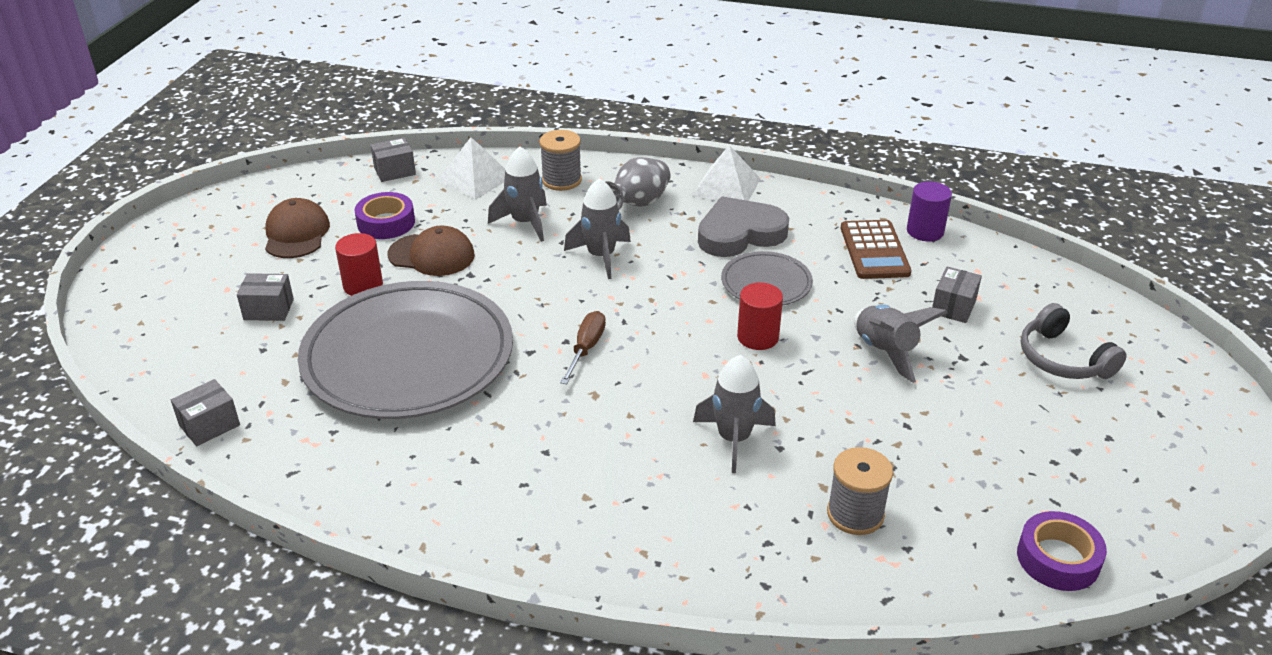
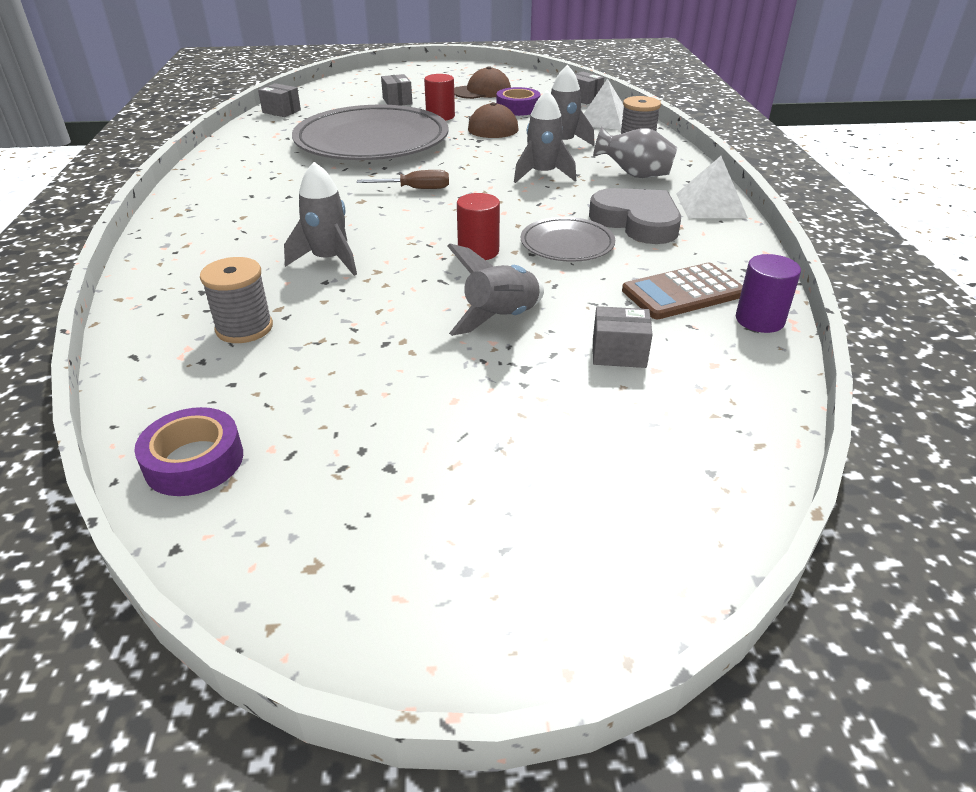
camera: 70 degrees right, 0 degrees up
(1063, 359) = (573, 446): grey headphones -> none

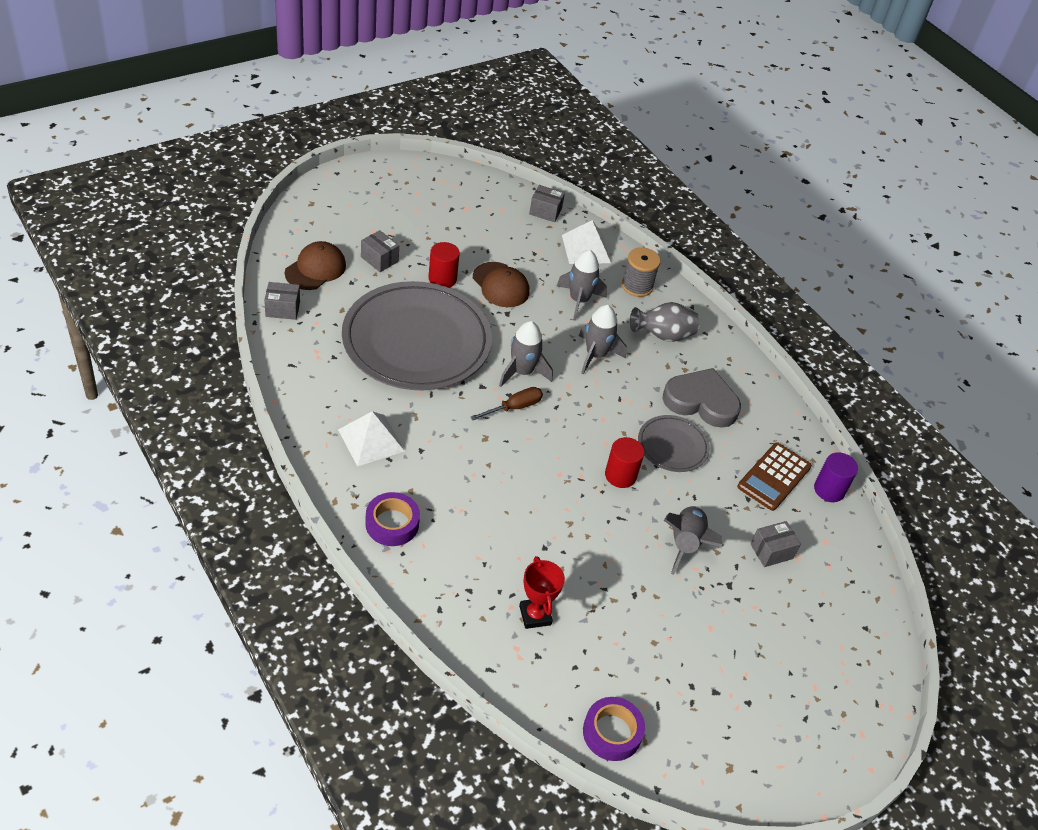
camera: 35 degrees left, 10 degrees up
(244, 328) = (535, 615): grey spool -> red trophy
(328, 260) = (526, 522): grey rocket -> grey rocket (522, 372)
(482, 91) = (444, 219): brown cap -> brown cap (315, 269)
(518, 108) = (500, 245): purple tape -> purple tape (392, 524)
(710, 205) = (737, 363): white pyramid -> white pyramid (371, 440)

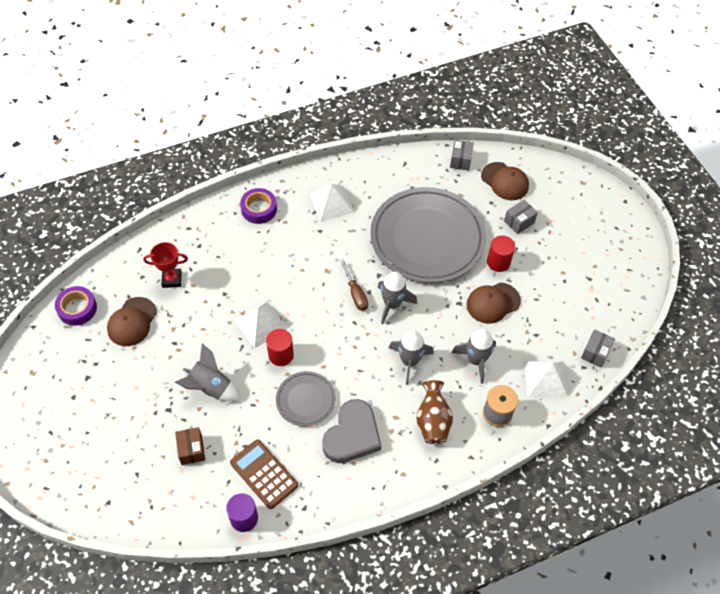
camera: 105 degrees right, 10 degrees up
(582, 501) = (260, 324): none -> white pyramid
(615, 653) = (132, 322): none -> brown cap
(663, 335) = (432, 421): grey vase -> brown vase
(771, 551) = (191, 450): grey box -> brown box

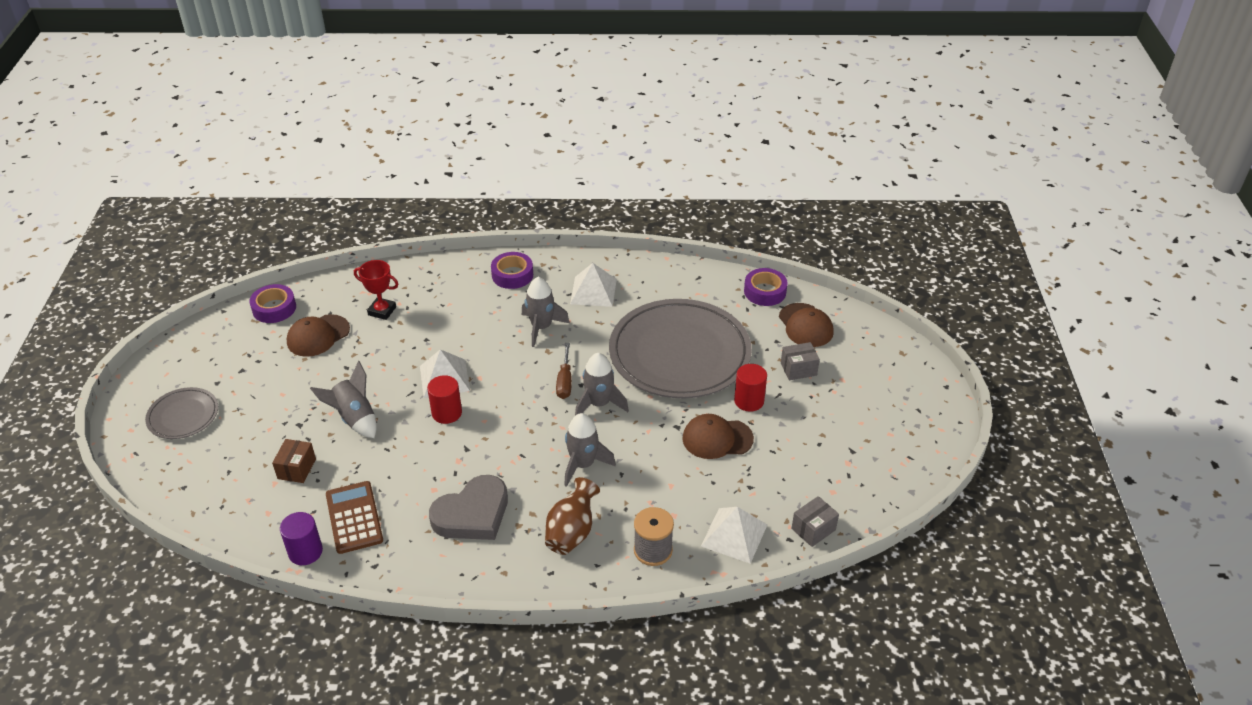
camera: 25 degrees right, 15 degrees down
(306, 400) = (445, 463): grey plate -> grey plate (183, 416)
(460, 160) = (765, 292): grey box -> purple tape
(476, 360) = (661, 488): grey rocket -> grey rocket (541, 327)

